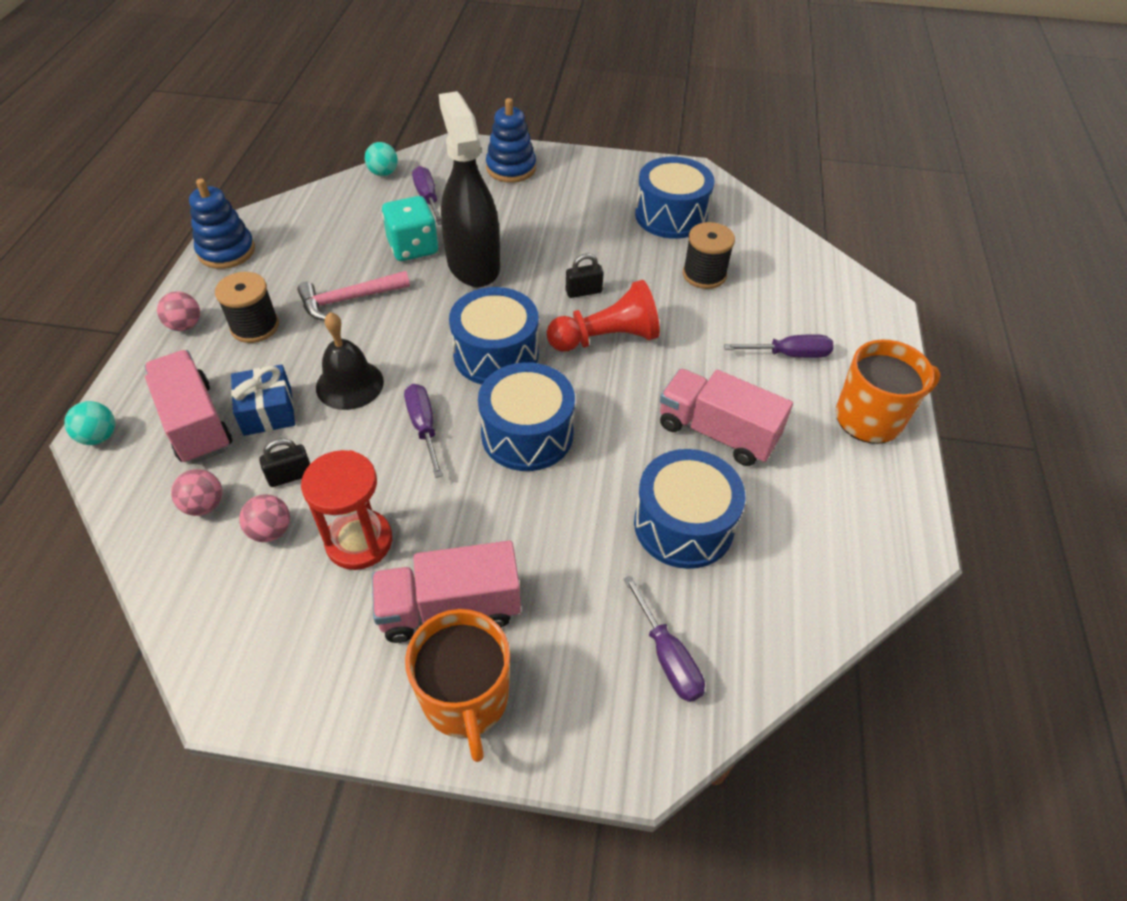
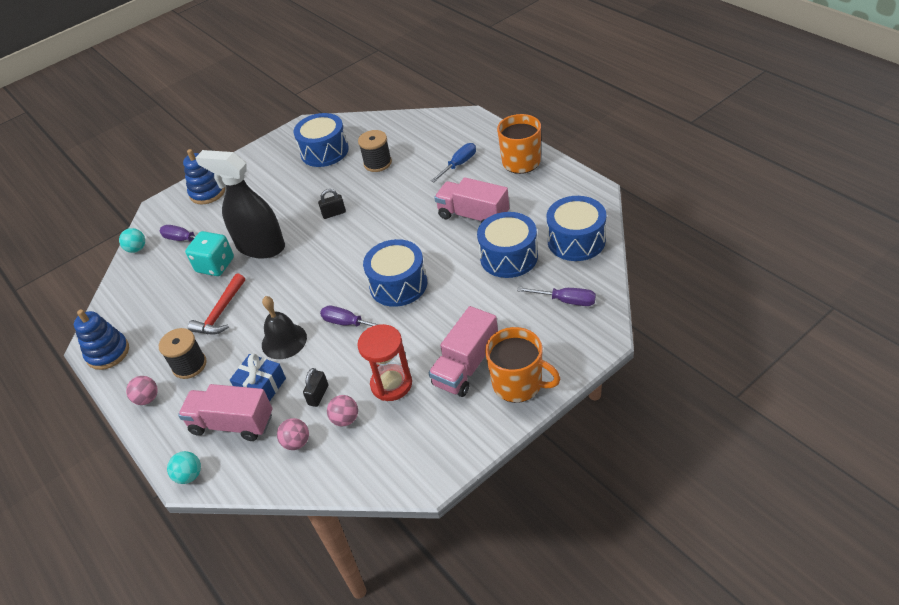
camera: 40 degrees left, 5 degrees down
(349, 299) = (220, 312): pink hammer -> red hammer
(496, 354) = (334, 270): blue drum -> blue drum (576, 240)
(583, 292) = (334, 213): black padlock -> black padlock turned 45 degrees clockwise
(606, 338) = (374, 222): red pawn -> none
(717, 432) = (473, 216): pink truck -> pink truck turned 45 degrees clockwise
(788, 354) = (459, 164): purple screwdriver -> blue screwdriver

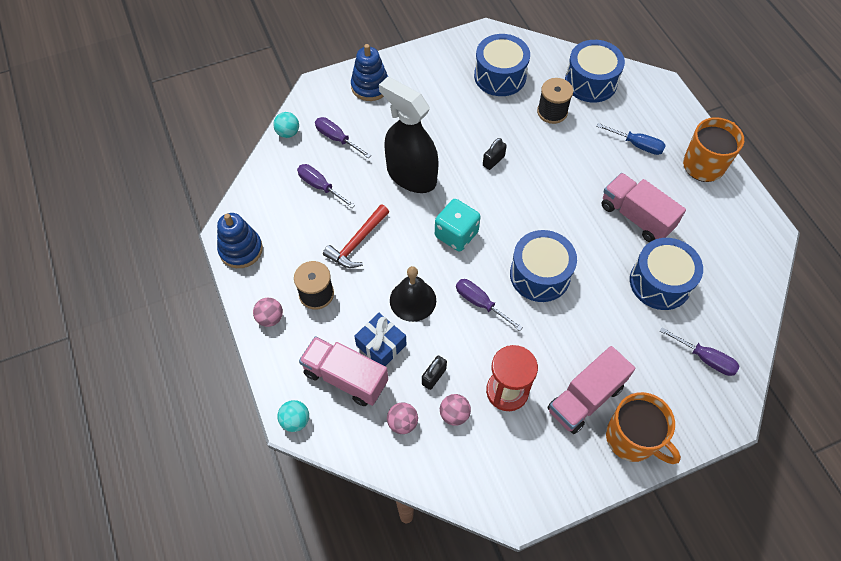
camera: 10 degrees right, 15 degrees up
(176, 280) = (320, 186): none -> purple screwdriver
(215, 265) = (362, 182): turquoise dice -> turquoise dice (456, 234)
(334, 213) = (493, 161): black padlock -> black padlock turned 45 degrees counterclockwise
(459, 164) = (636, 145): blue screwdriver -> blue screwdriver turned 60 degrees clockwise
(576, 240) = (735, 288): blue drum -> blue drum (590, 82)

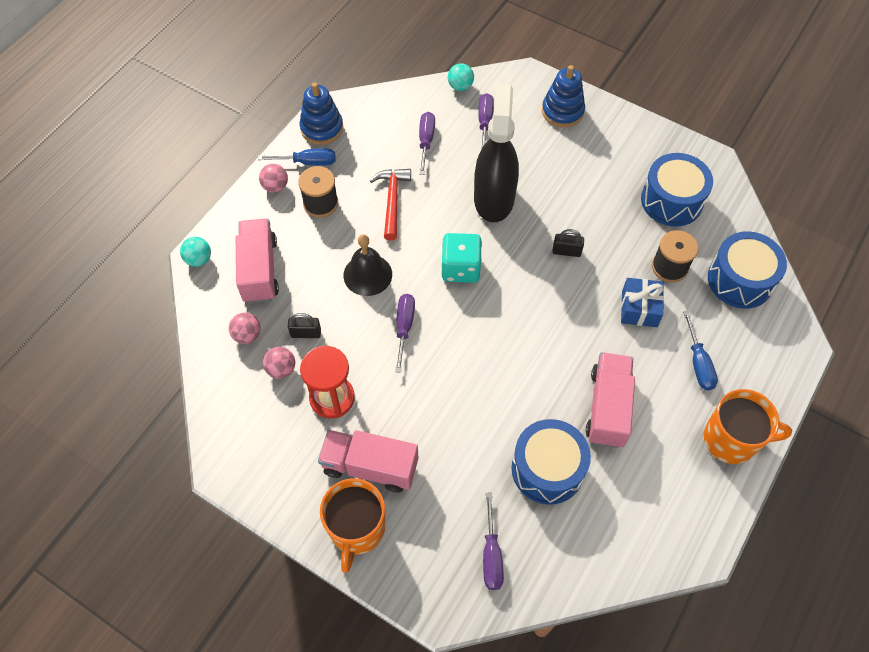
camera: 55 degrees right, 0 degrees up
(266, 280) = (307, 162): none -> blue screwdriver
(357, 242) = (392, 201): red hammer -> red hammer turned 90 degrees clockwise
(381, 345) = (307, 277): blue gift -> blue gift (639, 308)
(540, 275) = (472, 359): blue drum -> none

